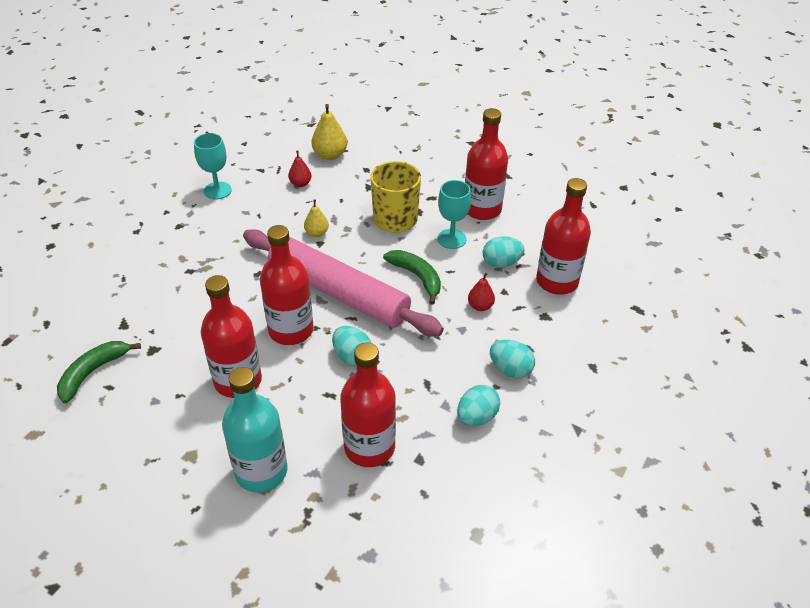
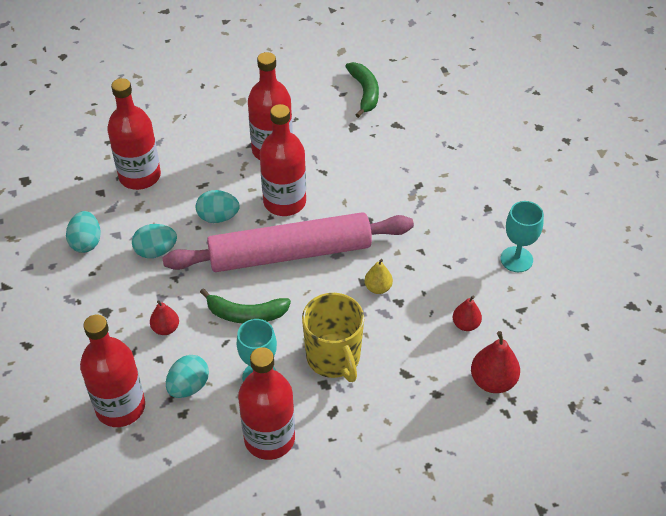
camera: 135 degrees right, 5 degrees up
(261, 471) = (189, 122): turquoise bottle -> none
(330, 155) = (493, 381): yellow pear -> red pear
(510, 369) = (92, 293): turquoise egg -> turquoise egg (156, 251)

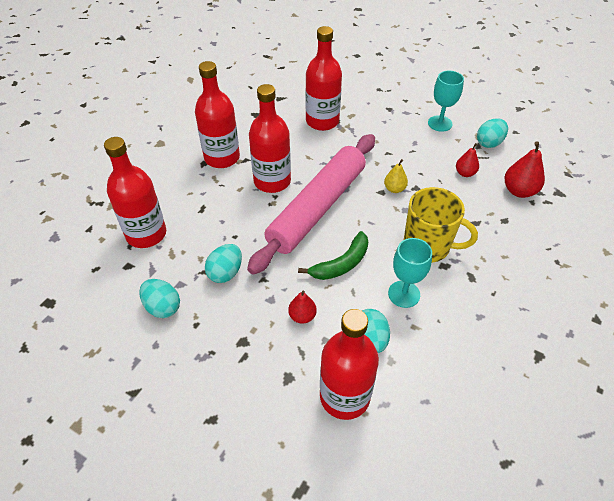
camera: 45 degrees left, 0 degrees up
(218, 217) = (240, 220): turquoise egg -> turquoise egg (489, 143)
(269, 438) = (462, 325): red bottle -> red bottle (322, 121)
(365, 92) = (236, 92): green banana -> none

